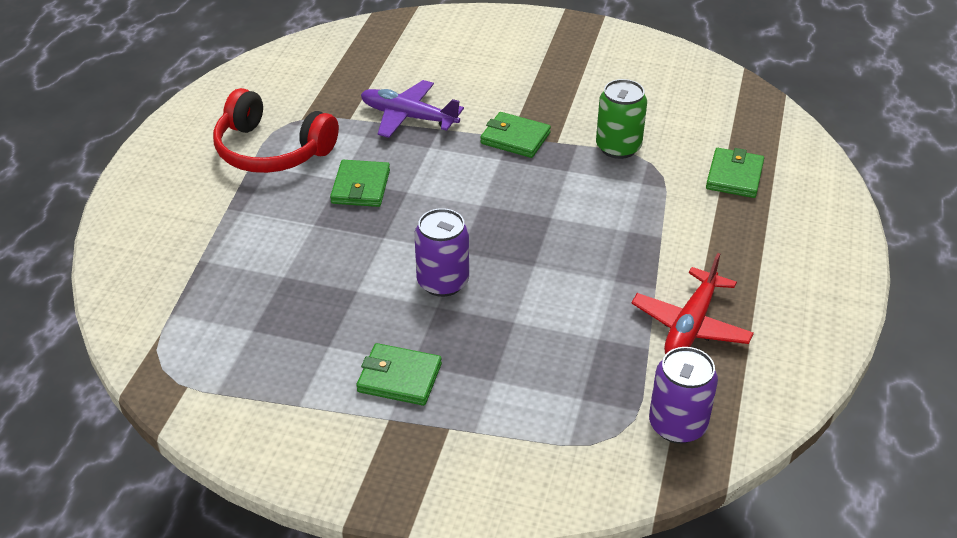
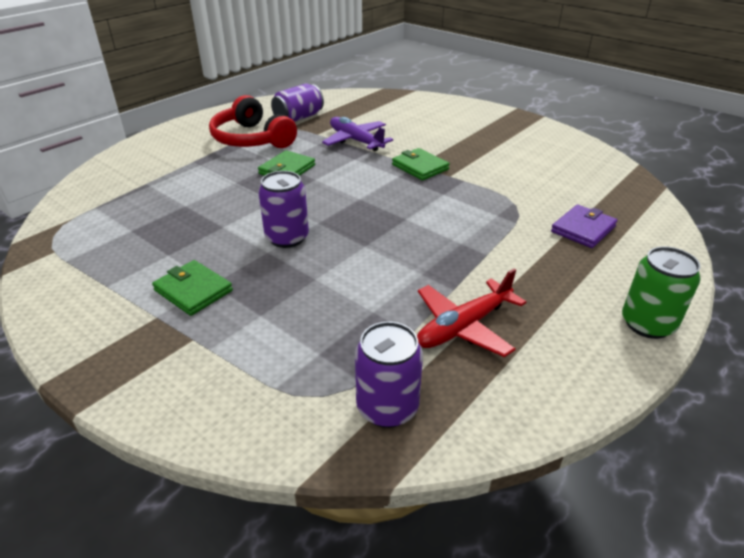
camera: 25 degrees right, 5 degrees down
(302, 97) = (298, 118): none -> purple can
(618, 147) = (495, 189): green can -> green can (647, 324)
(734, 176) = (583, 229): green wallet -> purple wallet

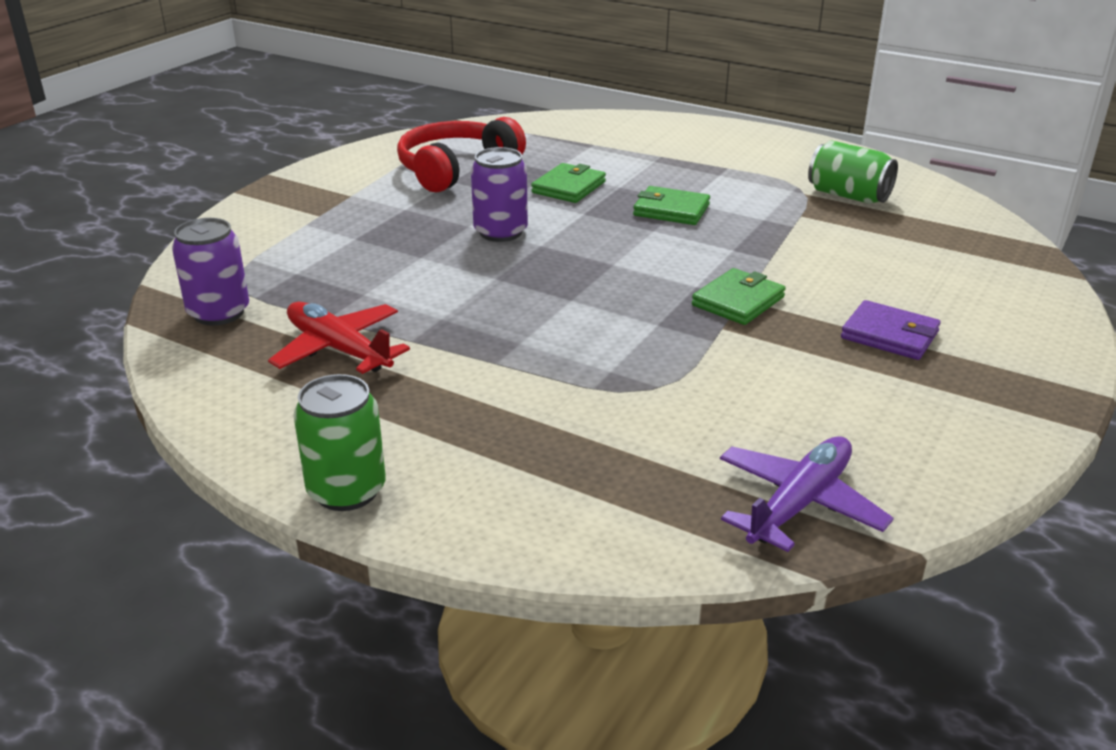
camera: 80 degrees right, 5 degrees down
(193, 290) = (392, 203): green wallet -> green wallet (568, 187)
(252, 139) = (748, 177): red headphones -> red headphones (456, 169)
(298, 118) = (848, 195): purple can -> green can
(356, 141) = (798, 245): purple plane -> purple plane (799, 504)
(583, 229) = (595, 452): purple wallet -> purple wallet (889, 335)

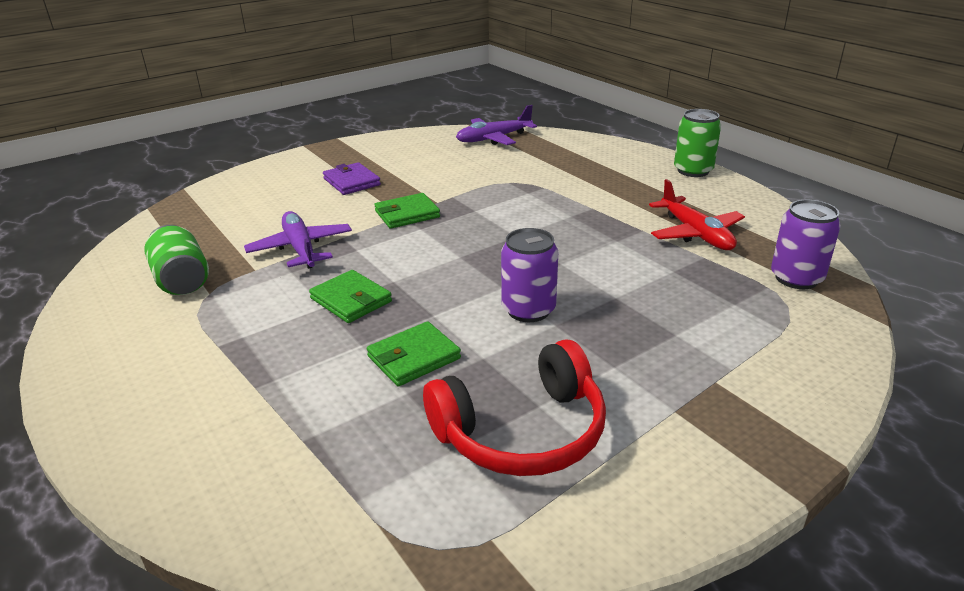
camera: 155 degrees left, 0 degrees up
(793, 240) = (301, 249): none -> purple plane

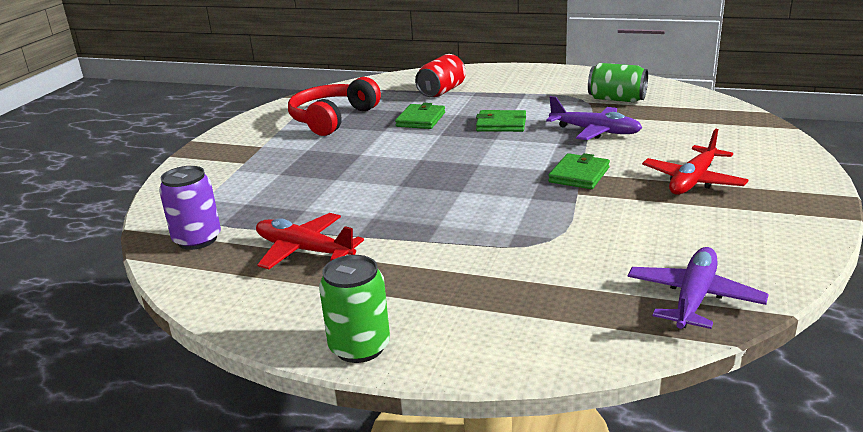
camera: 145 degrees right, 5 degrees down
(287, 419) = (442, 91): none -> red can
(351, 182) = (693, 181): purple wallet -> red plane
(528, 310) = (386, 155): purple can -> none

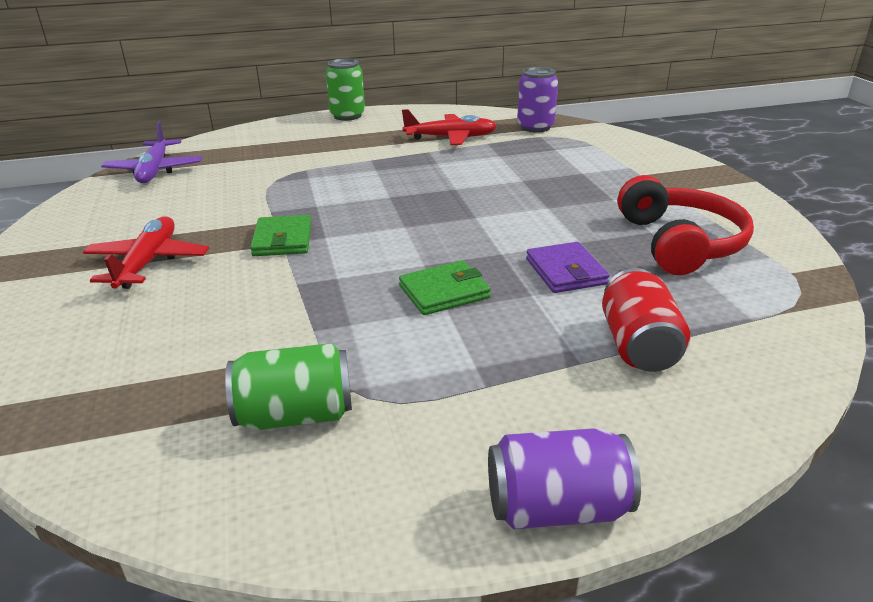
camera: 145 degrees right, 5 degrees up
(421, 120) = (566, 271): green wallet -> purple wallet
(538, 69) = (556, 507): none -> purple can
(595, 131) = (296, 313): purple plane -> none

